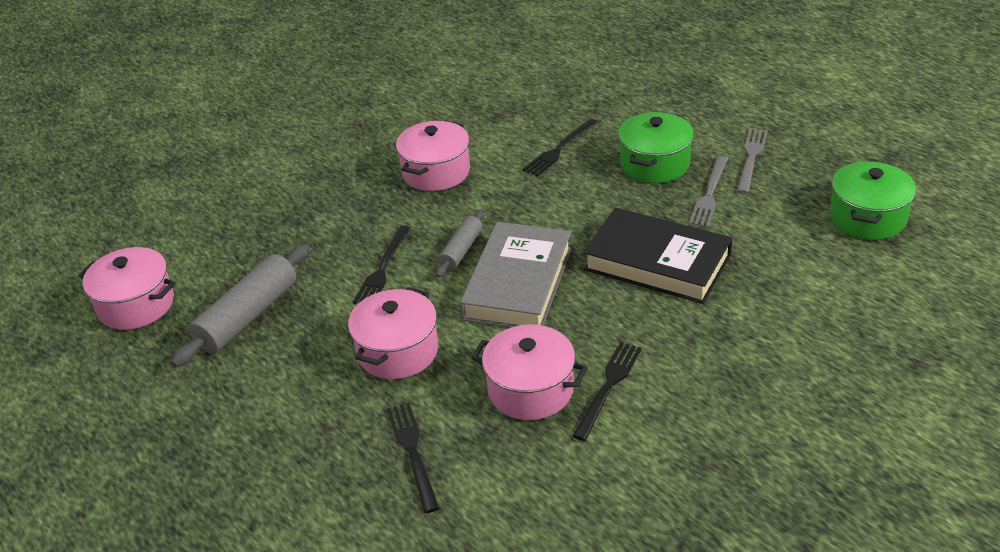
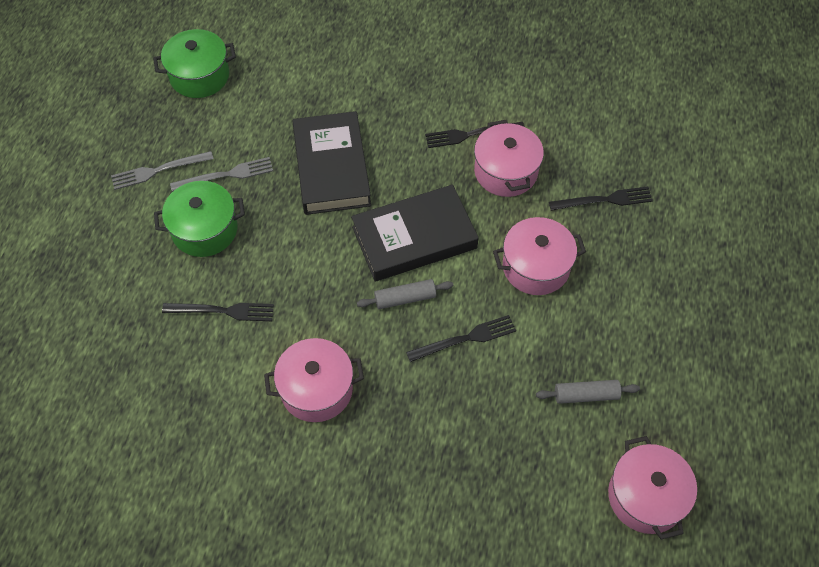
camera: 130 degrees left, 20 degrees up
(248, 316) = (586, 395): grey rolling pin -> grey rolling pin, size x0.57
(413, 453) = (604, 200): black fork -> black fork turned 135 degrees counterclockwise
(518, 283) = (414, 237): grey book -> black book

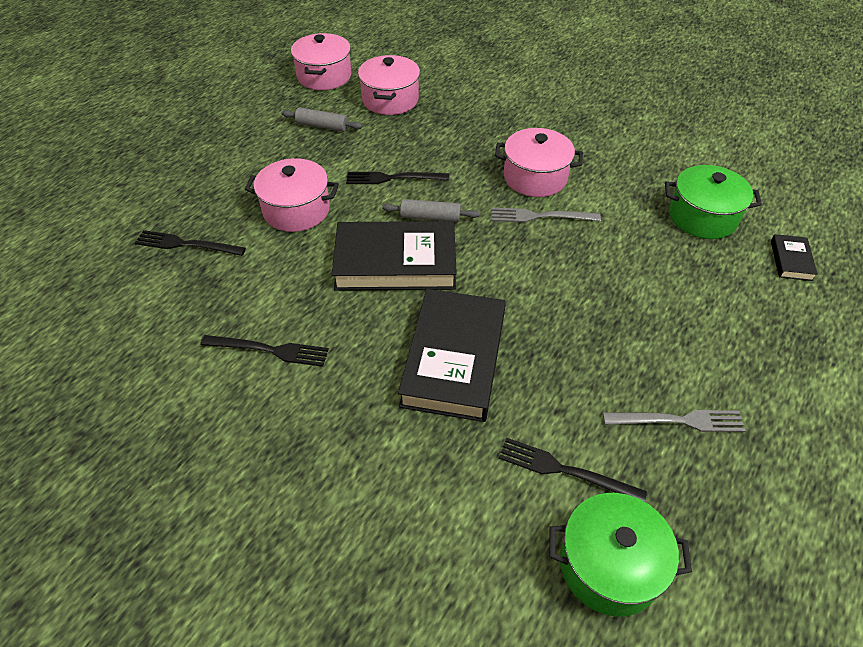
camera: 160 degrees left, 10 degrees down
(48, 354) = (791, 260): none -> black book
(205, 230) = (622, 331): green pot -> green pot (702, 217)
(222, 311) = (611, 251): black fork -> black fork (565, 470)
(226, 175) = (588, 388): grey fork -> grey fork (541, 216)
(505, 171) = (261, 298): pink pot -> pink pot (390, 99)

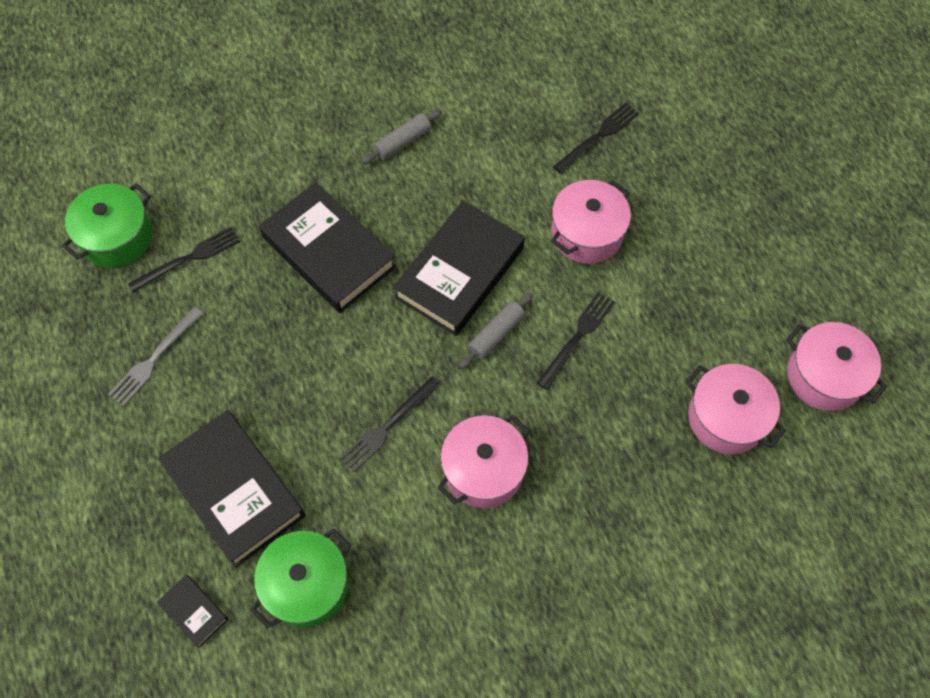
camera: 125 degrees right, 15 degrees up
(269, 350) = (434, 143): black fork -> black fork (388, 426)
(322, 126) = (714, 321): grey rolling pin -> grey rolling pin (402, 142)
(541, 216) = (425, 430): grey fork -> none
(700, 291) = (234, 490): none -> black book

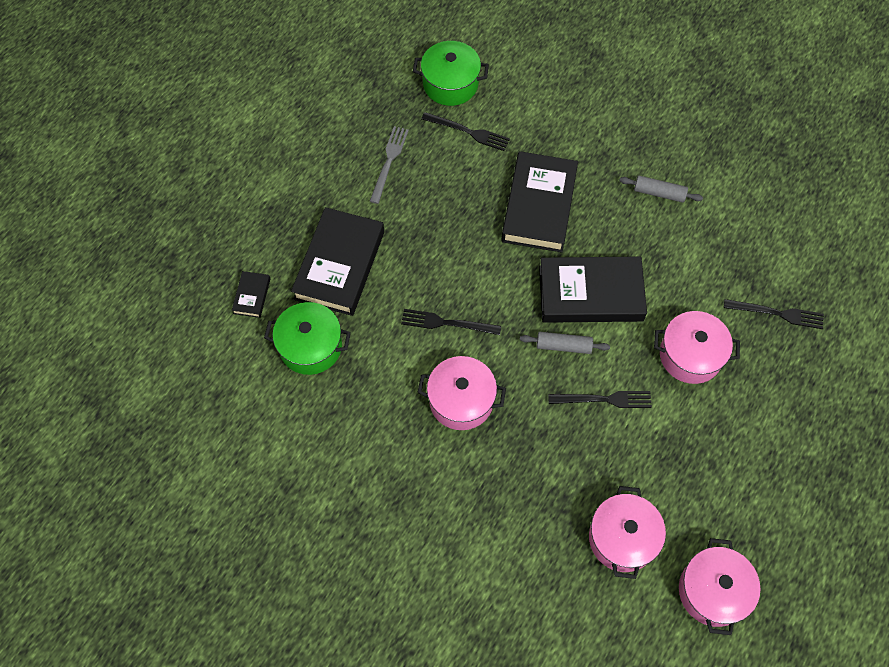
camera: 55 degrees right, 0 degrees up
(155, 358) = (389, 162): grey fork -> grey fork turned 105 degrees clockwise

